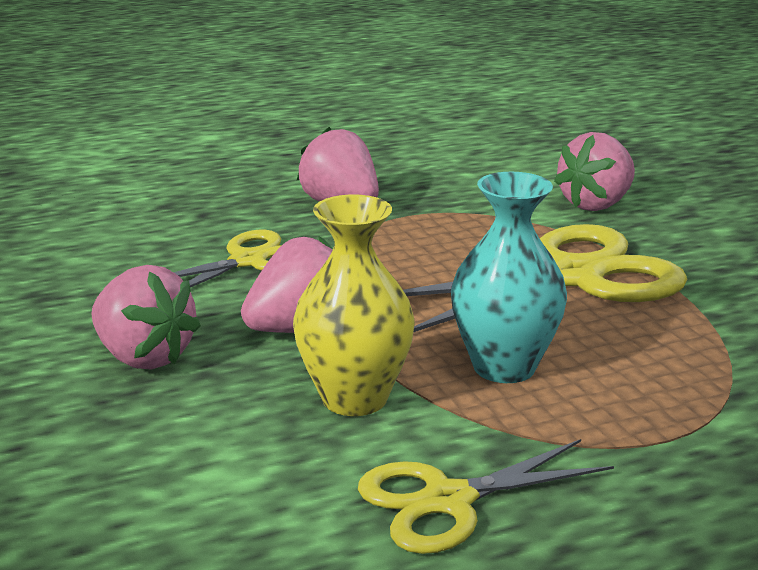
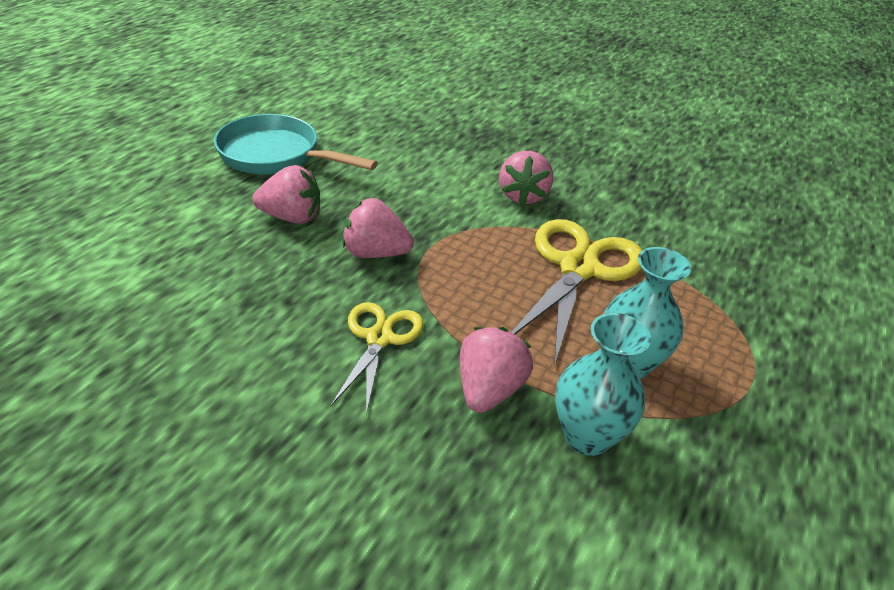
camera: 40 degrees left, 15 degrees up
(144, 357) = (422, 472): pink strawberry -> pink strawberry (291, 217)
(348, 117) = (276, 155): none -> turquoise pan
(354, 398) = (587, 436): yellow vase -> turquoise vase
(449, 501) = (721, 491): yellow scissors -> none

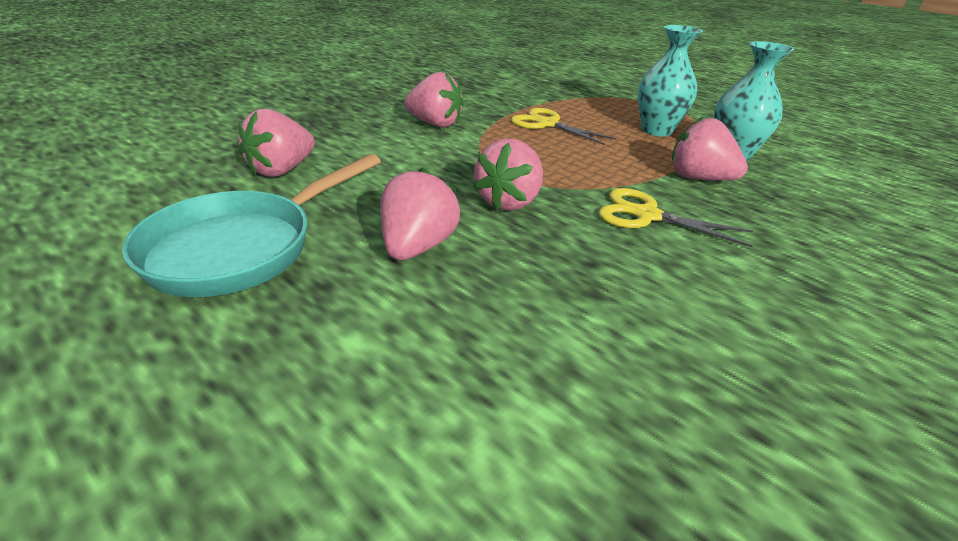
camera: 75 degrees left, 5 degrees down
(384, 144) = (282, 170): none -> pink strawberry
(578, 268) = (547, 124): yellow scissors -> yellow scissors, size x0.59

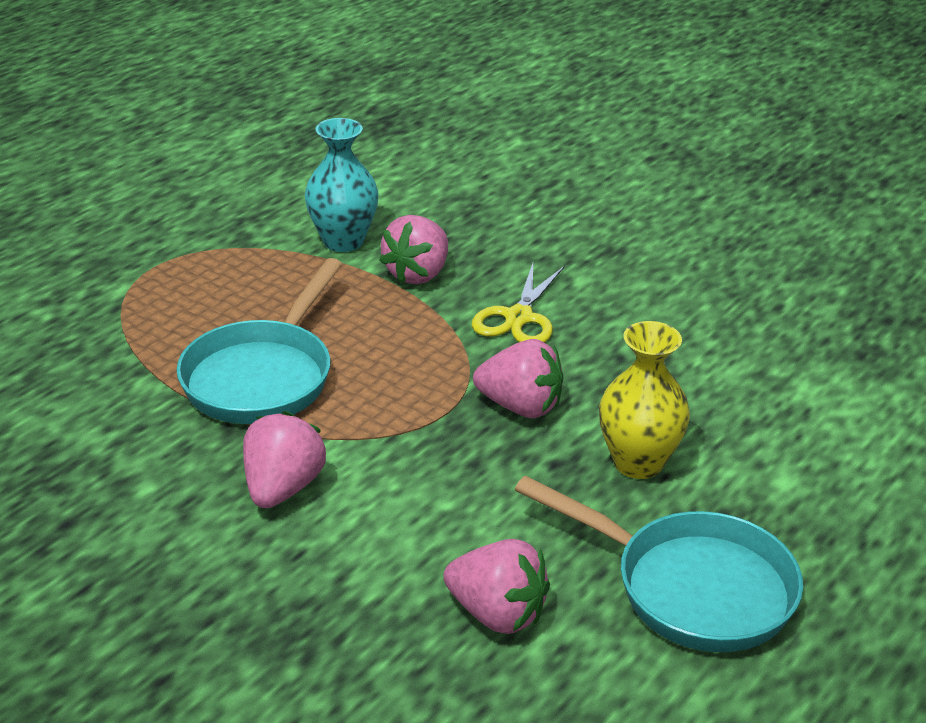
camera: 95 degrees left, 0 degrees up
(417, 247) = (638, 463): pink strawberry -> yellow vase
(547, 124) = (262, 376): yellow scissors -> turquoise pan
(656, 130) = (270, 284): turquoise vase -> none

